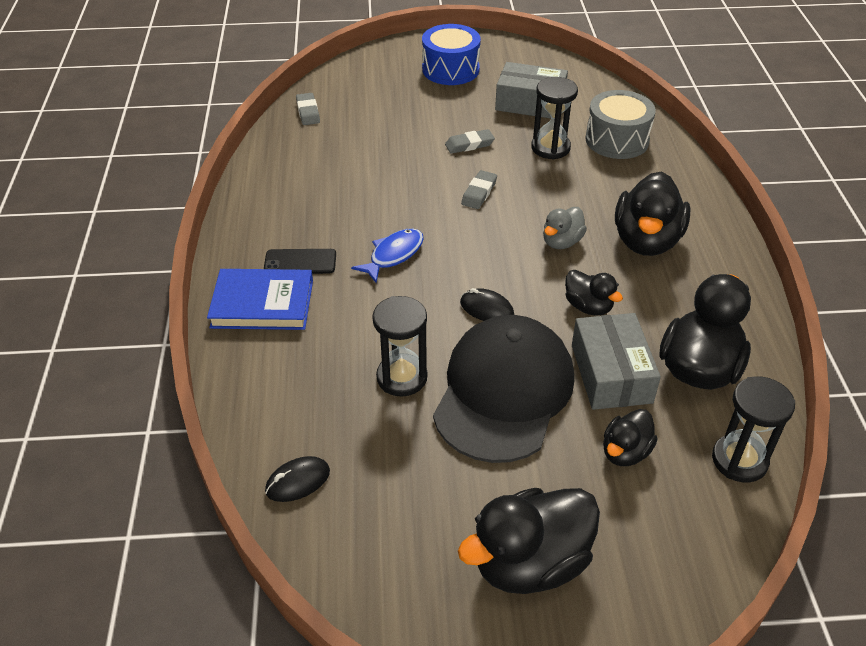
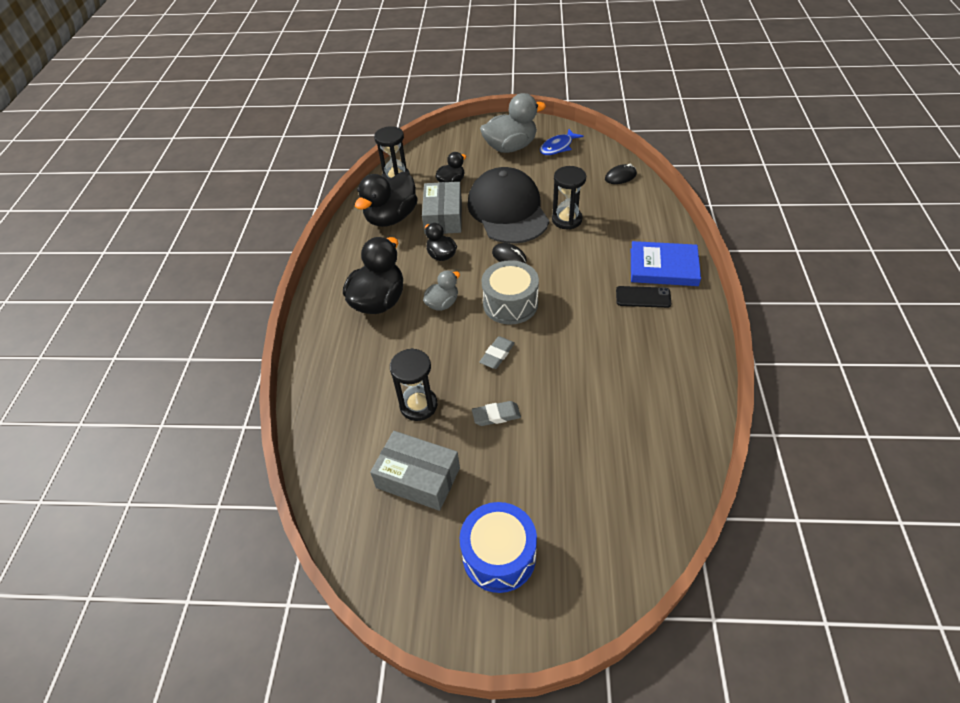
camera: 170 degrees left, 5 degrees up
(308, 112) = (670, 482): grey eraser -> none
(393, 255) = (572, 299): blue fish -> blue fish (558, 147)
(504, 392) = (508, 210): black cap -> black cap turned 135 degrees clockwise
(530, 563) = (510, 147): black duck -> grey duck
(617, 140) = (351, 411): grey drum -> grey drum (510, 303)

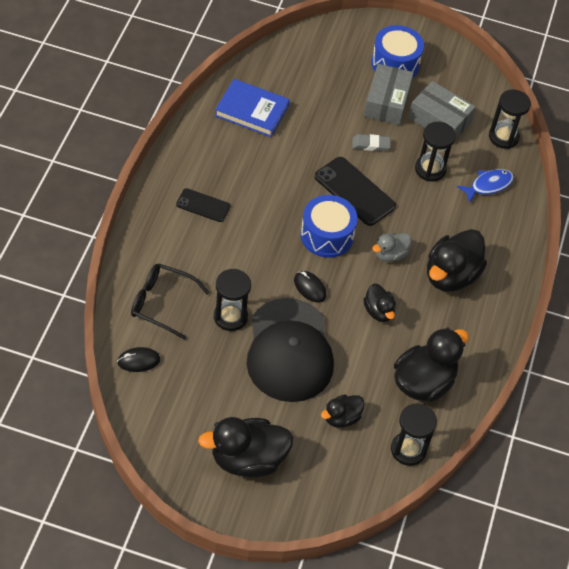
camera: 175 degrees left, 5 degrees up
(330, 478) = (503, 137): none -> black hourglass
(443, 217) = (364, 364): grey box -> grey box (387, 102)
(497, 354) = (354, 191): grey eraser -> black phone
(510, 147) = (247, 459): grey duck -> black duck
(510, 303) = (327, 235): grey drum -> blue drum
(558, 147) = (187, 439): blue fish -> blue fish (488, 185)
(628, 214) = (162, 303): none -> black glasses
(663, 267) = (165, 229): blue book -> blue book (252, 110)

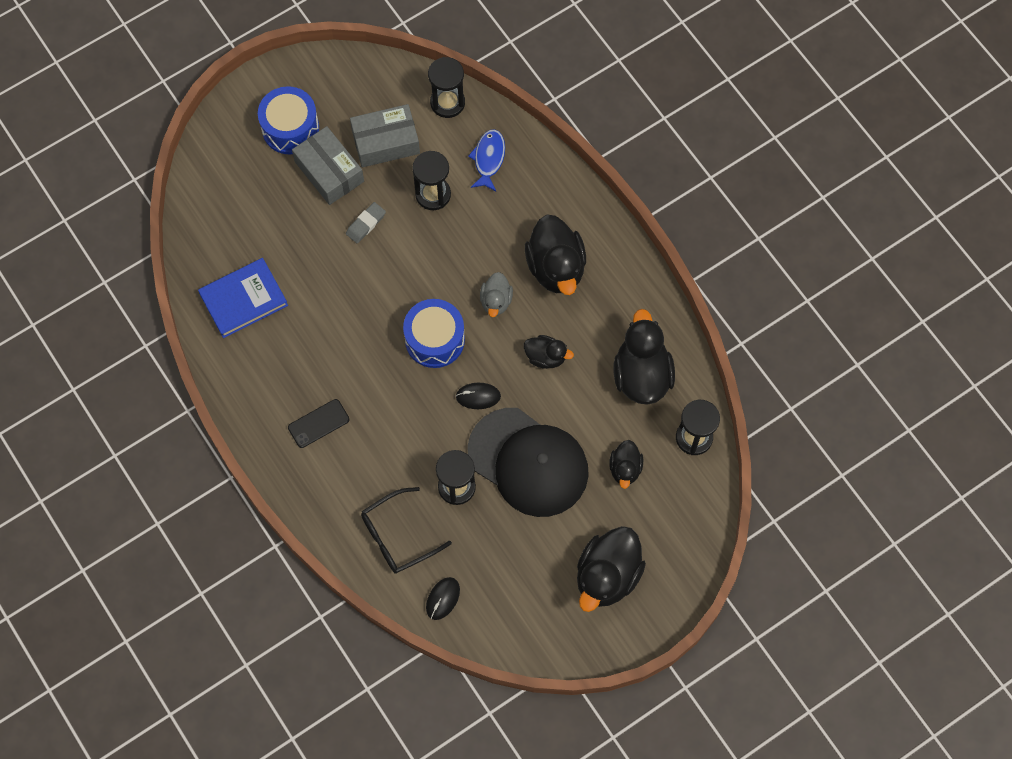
camera: 45 degrees left, 15 degrees up
(354, 191) = (406, 279): black phone -> none

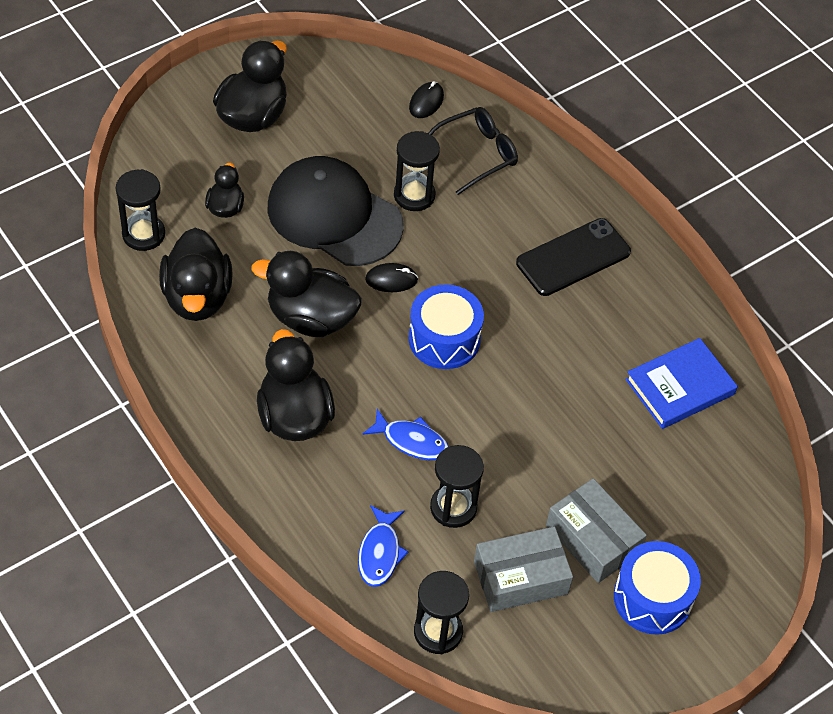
camera: 175 degrees right, 15 degrees down
(318, 423) = (573, 257): black phone -> black phone, size x1.66
(366, 224) = (538, 472): grey eraser -> none
(464, 248) = (411, 441): none -> blue fish
(496, 301) = (370, 379): grey duck -> none
(546, 357) = (311, 318): black duck -> black duck, size x1.83

